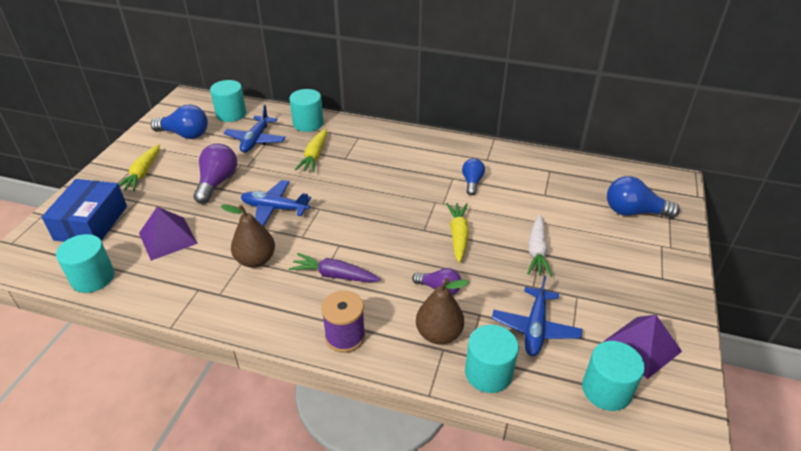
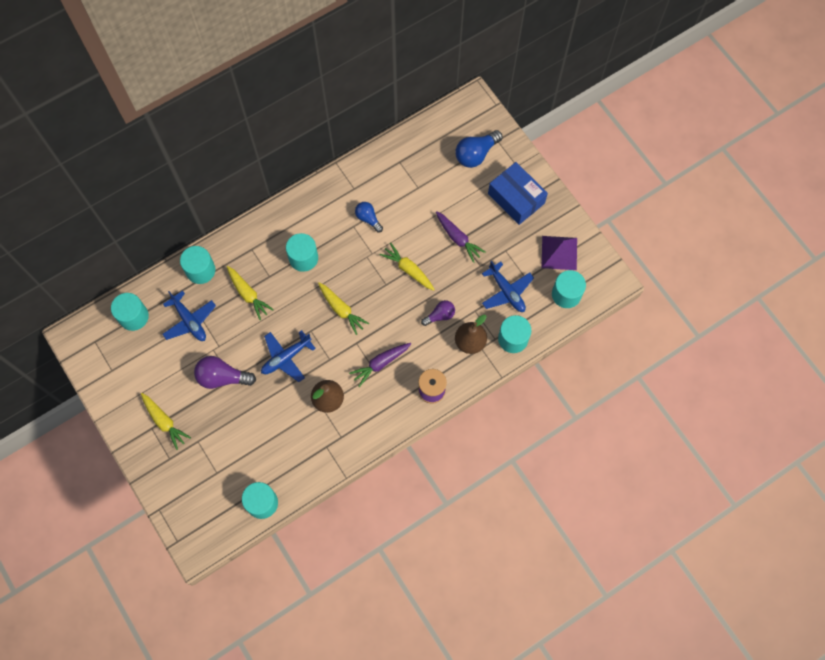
camera: 50 degrees left, 30 degrees up
(91, 223) = (198, 481): blue box -> blue box (516, 198)
(167, 238) = (259, 440): purple pyramid -> none
(185, 134) = (134, 366): blue light bulb -> none
(217, 182) = (222, 377): purple light bulb -> purple light bulb turned 45 degrees counterclockwise
(363, 215) = (341, 309): none -> yellow carrot
(385, 167) = (303, 258): none -> turquoise cylinder
(537, 251) = (458, 238): white carrot -> purple carrot

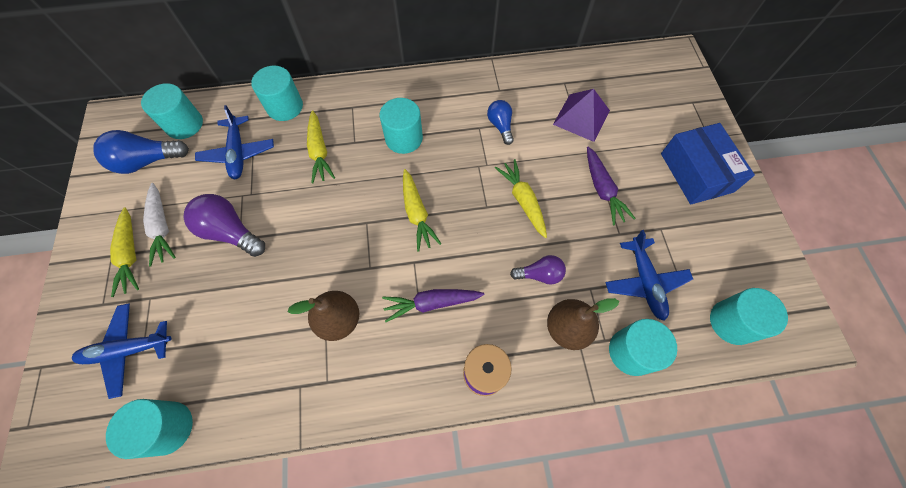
camera: 25 degrees right, 5 degrees down
(173, 395) = (162, 227): none -> white carrot
(286, 358) = (318, 242): blue plane -> blue plane (128, 350)
(476, 154) = (660, 107): blue light bulb -> blue light bulb (147, 161)
(559, 253) = (737, 261): purple pyramid -> purple pyramid (581, 117)

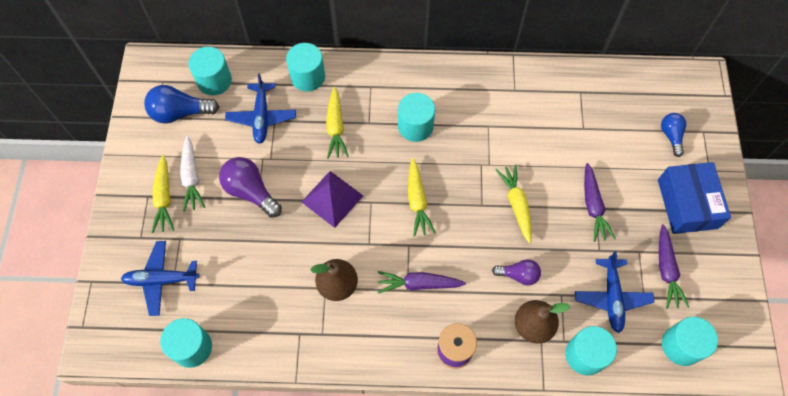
camera: 10 degrees right, 0 degrees up
(500, 126) = (509, 128): blue light bulb -> blue light bulb (671, 136)
(581, 117) = (589, 131): purple pyramid -> purple pyramid (332, 198)
(694, 243) = (666, 270): none -> purple carrot

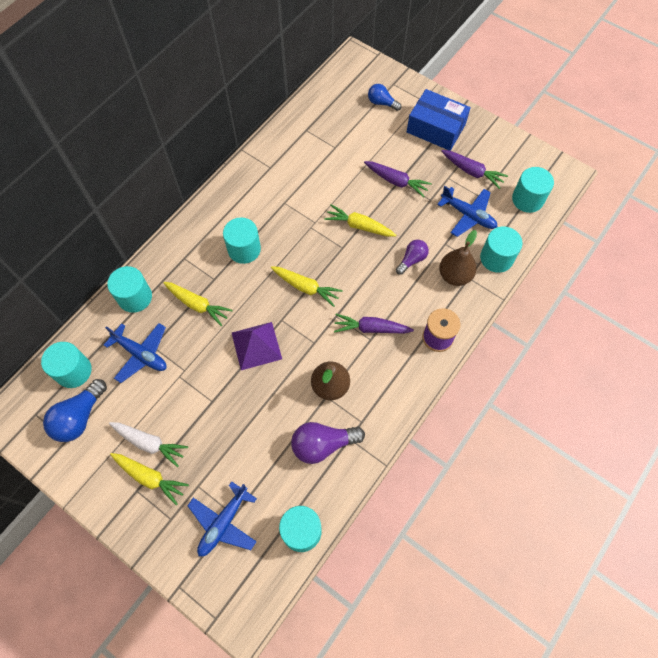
camera: 55 degrees left, 0 degrees up
(251, 191) = (201, 403): purple light bulb -> purple light bulb (323, 444)
(419, 284) = (371, 328): purple carrot -> purple carrot turned 60 degrees clockwise

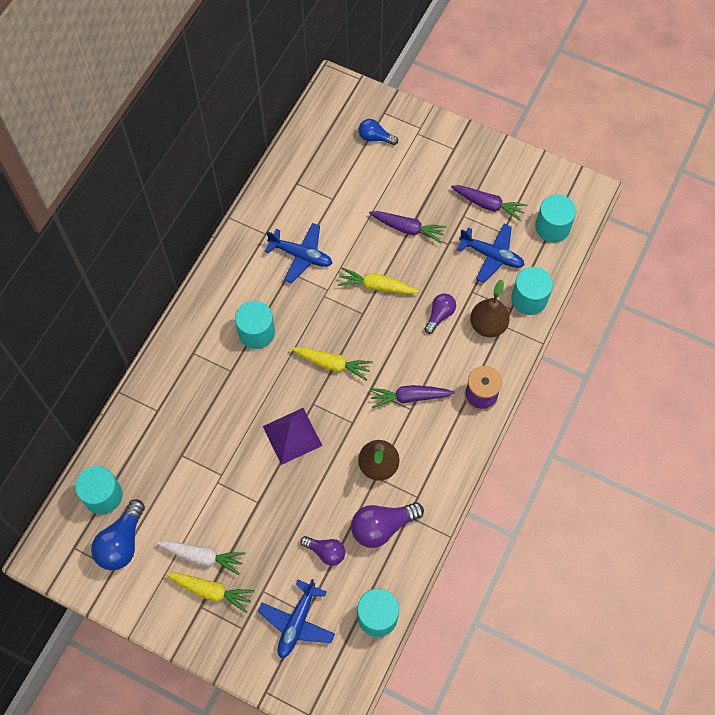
camera: 10 degrees left, 0 degrees up
(135, 297) = (149, 405): turquoise cylinder -> none
(141, 354) = (171, 465): blue plane -> blue plane (301, 256)
(197, 305) = (219, 402): yellow carrot -> none
(265, 459) = (325, 552): none -> purple light bulb
(436, 128) = (440, 159): blue box -> none

